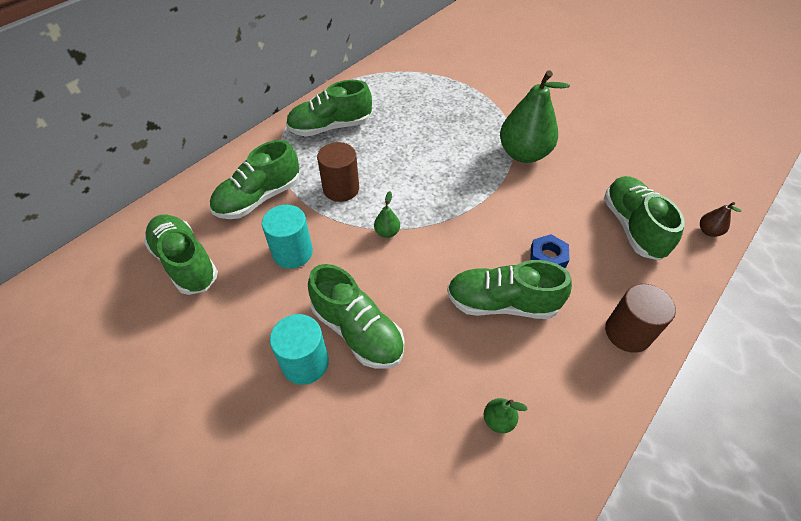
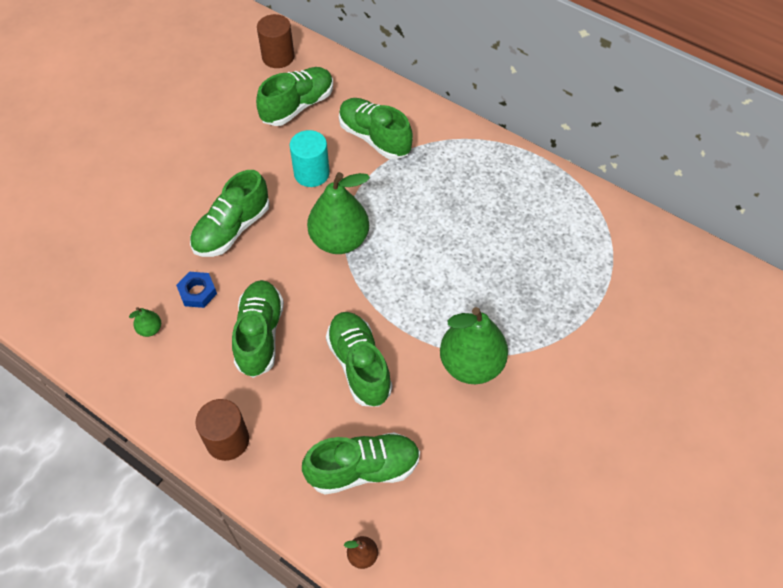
camera: 85 degrees right, 5 degrees up
(305, 363) = (204, 199): turquoise cylinder -> none
(330, 127) = (486, 176): green shoe -> green shoe (359, 365)
(341, 189) = (394, 197): brown cylinder -> brown cylinder (278, 57)
(387, 232) = (340, 240): green pear -> green pear, size x2.41
(548, 256) = (316, 378): blue nut -> blue nut (197, 292)

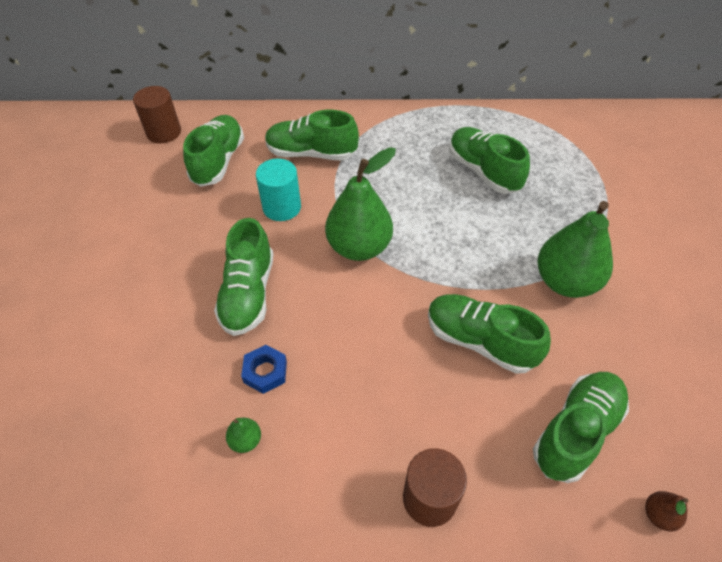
camera: 35 degrees left, 5 degrees down
(260, 335) = (365, 373): green shoe -> green shoe (483, 171)

